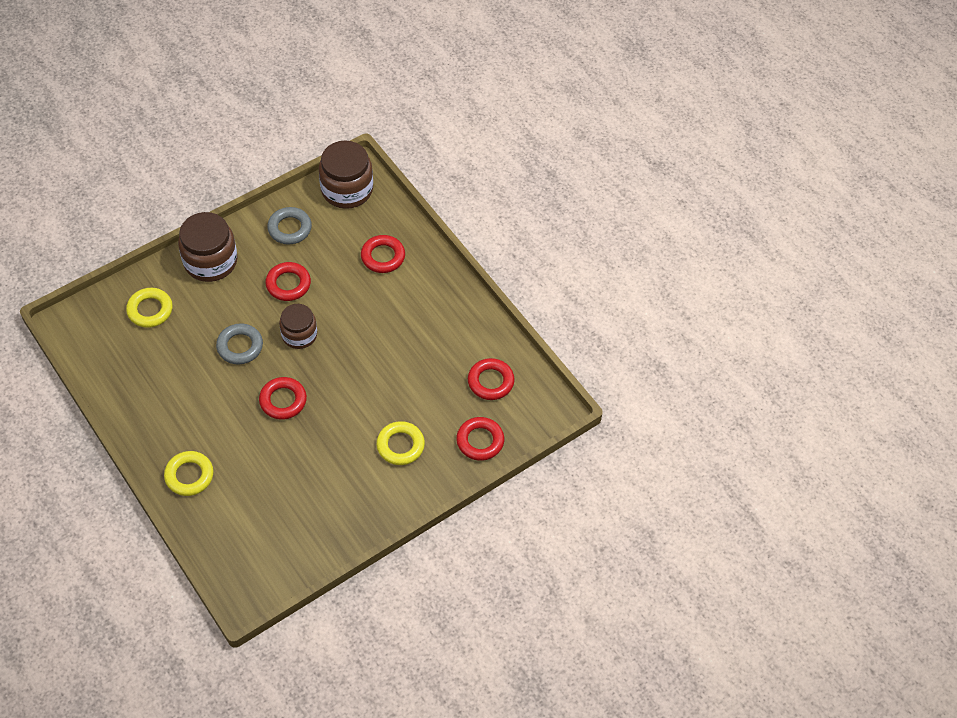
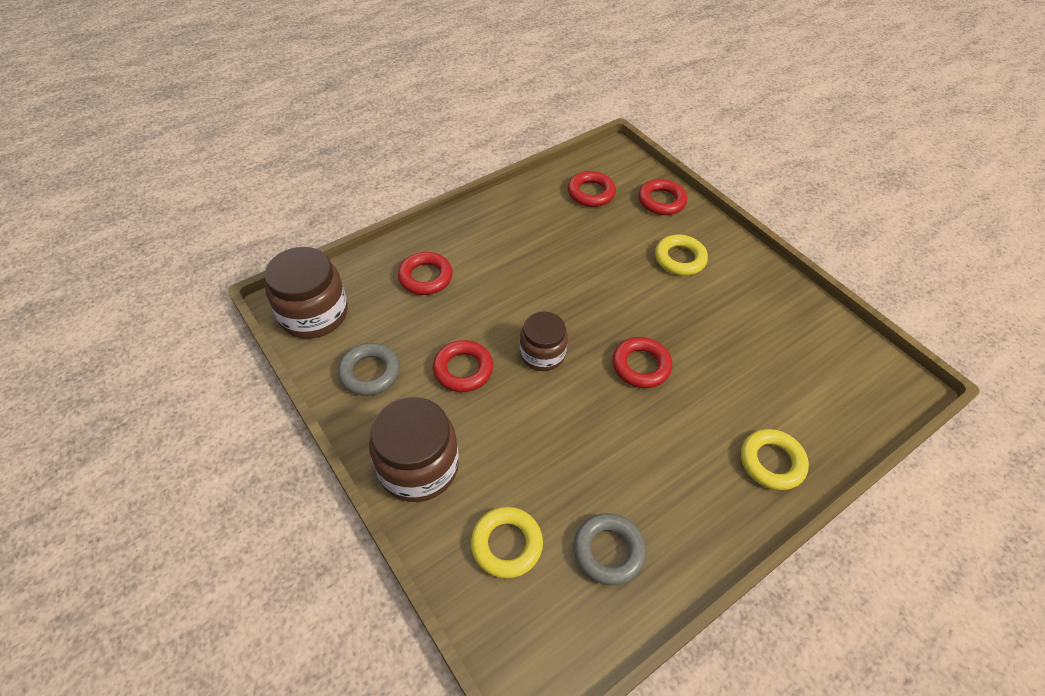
camera: 90 degrees left, 5 degrees down
(240, 346) = (564, 418): grey ring -> grey ring (608, 551)

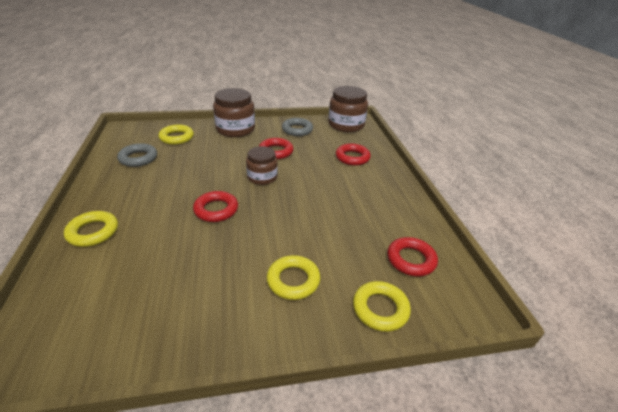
camera: 115 degrees right, 15 degrees down
(661, 201) = (380, 309): red ring -> yellow ring

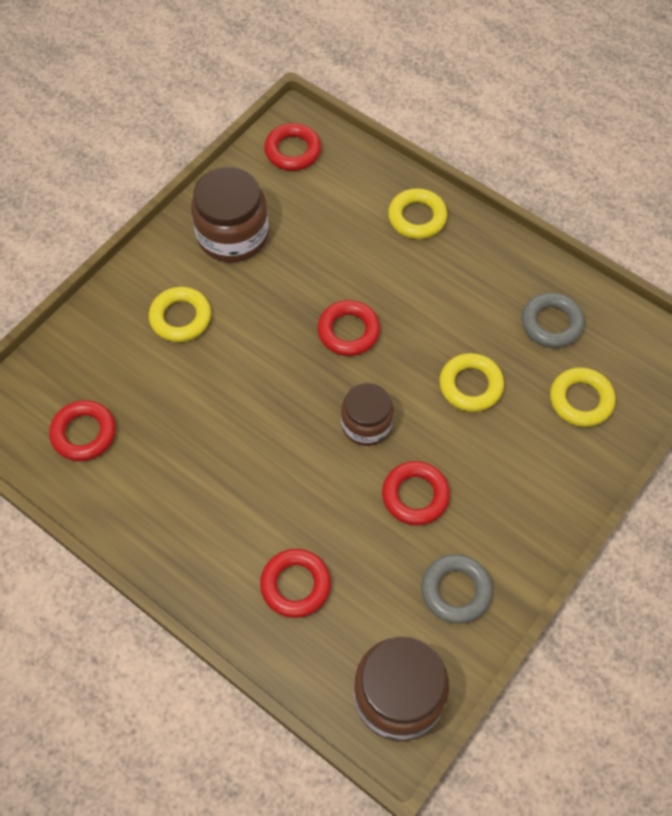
camera: 140 degrees right, 25 degrees up
(58, 343) = (293, 151): none -> red ring
(235, 129) = (542, 498): brown jar -> brown jar (233, 235)
(380, 309) = (81, 351): yellow ring -> yellow ring (470, 385)

